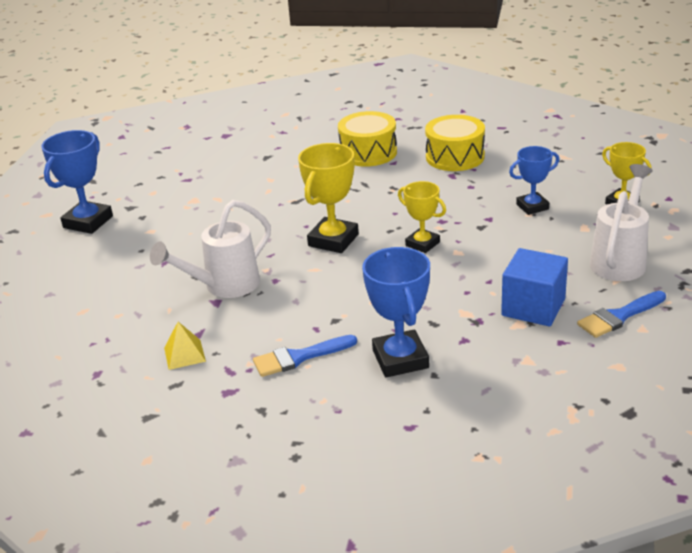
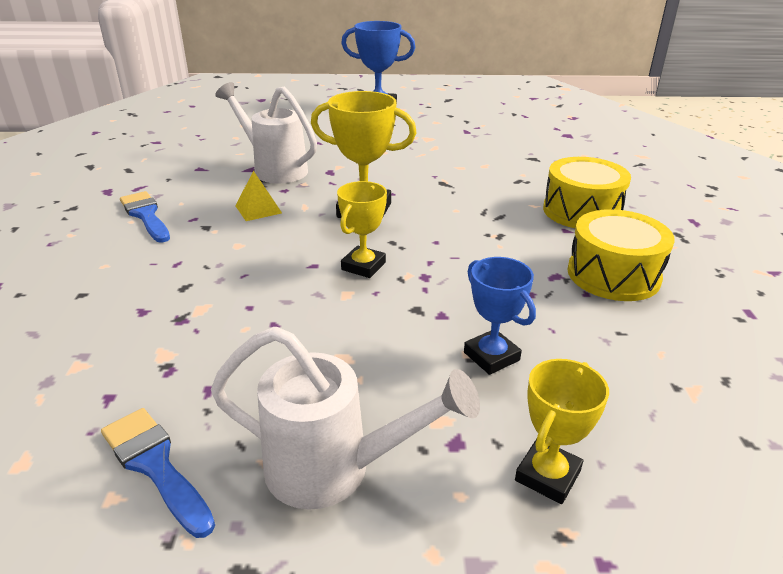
camera: 75 degrees right, 0 degrees up
(184, 354) = (170, 167): yellow pyramid -> yellow pyramid (258, 209)
(400, 359) = (120, 270): blue trophy -> none
(533, 307) = (201, 366): blue cube -> none

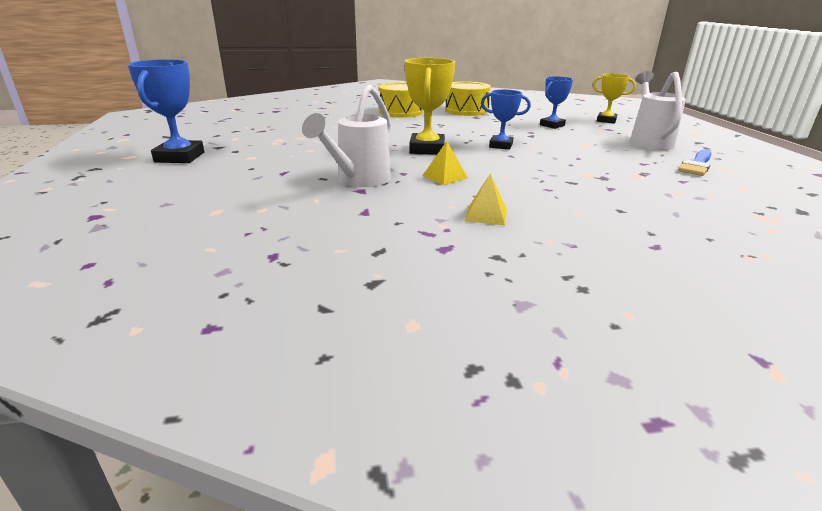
camera: 100 degrees left, 5 degrees down
(146, 215) = (486, 215): blue brush -> yellow pyramid
(363, 266) = (501, 145): yellow trophy -> blue trophy

